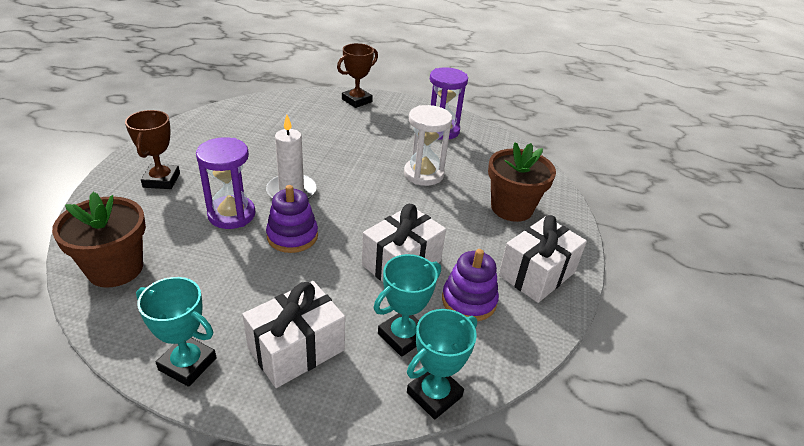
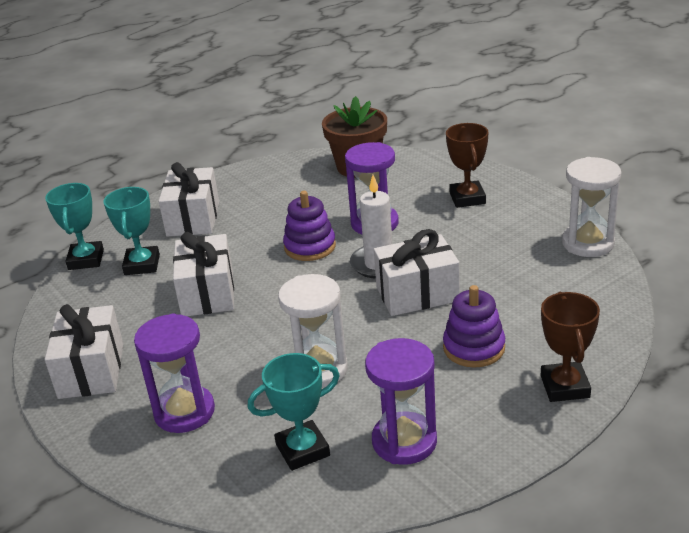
camera: 135 degrees right, 5 degrees down
(161, 180) = (467, 198): brown trophy -> brown trophy turned 45 degrees clockwise
(187, 364) = (234, 180): turquoise trophy -> turquoise trophy (302, 450)
(207, 118) = (588, 243): none -> white hourglass
(316, 163) = (417, 294): none -> white gift
(469, 301) = (124, 312): purple stacking toy -> purple stacking toy (474, 348)
(511, 208) = (184, 412): brown flower pot -> purple hourglass

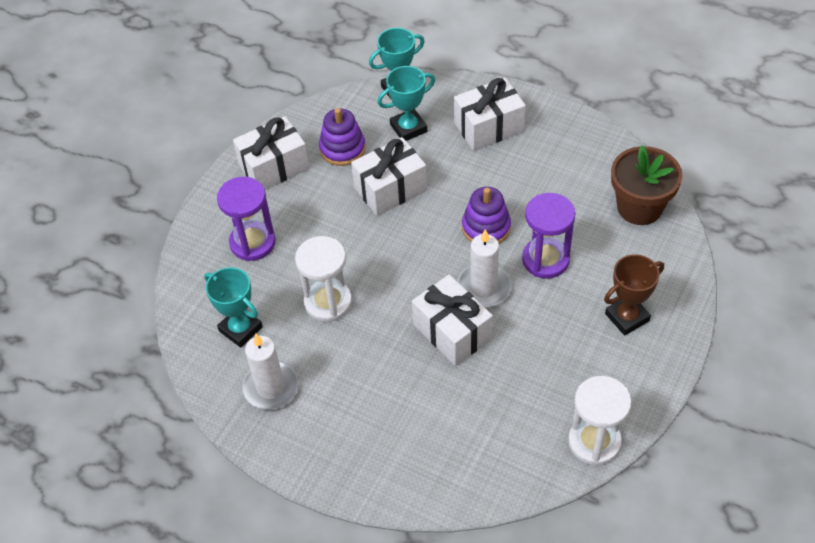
camera: 65 degrees right, 20 degrees up
(404, 441) = (270, 387): purple hourglass -> white candle
(474, 348) = (396, 397): purple stacking toy -> purple stacking toy (342, 149)
(564, 386) = (372, 476): brown trophy -> none

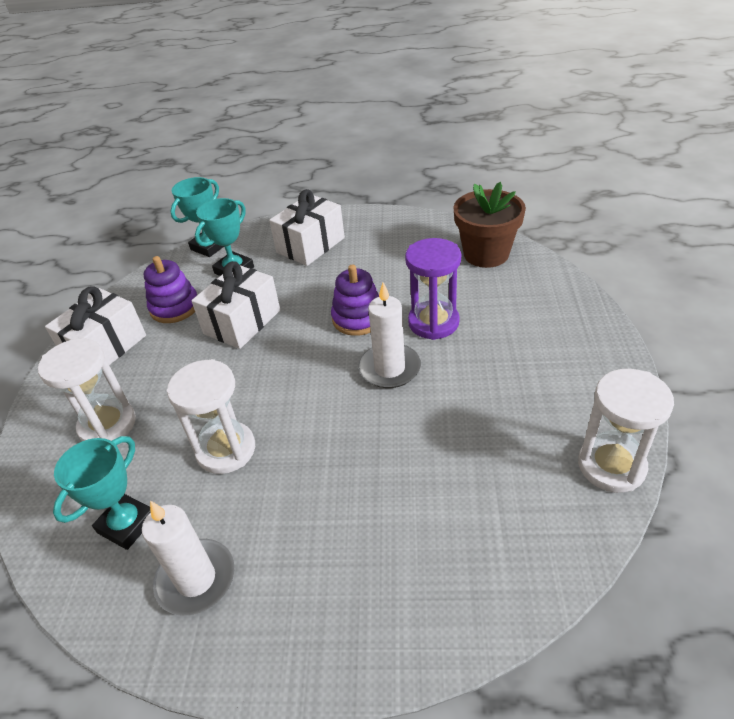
camera: 25 degrees left, 10 degrees down
(240, 329) = (127, 524): turquoise trophy -> turquoise trophy turned 75 degrees counterclockwise
(253, 243) = (108, 425): purple hourglass -> white hourglass
(452, 332) = (383, 422): white gift -> none
(627, 317) = (546, 339): brown trophy -> none

